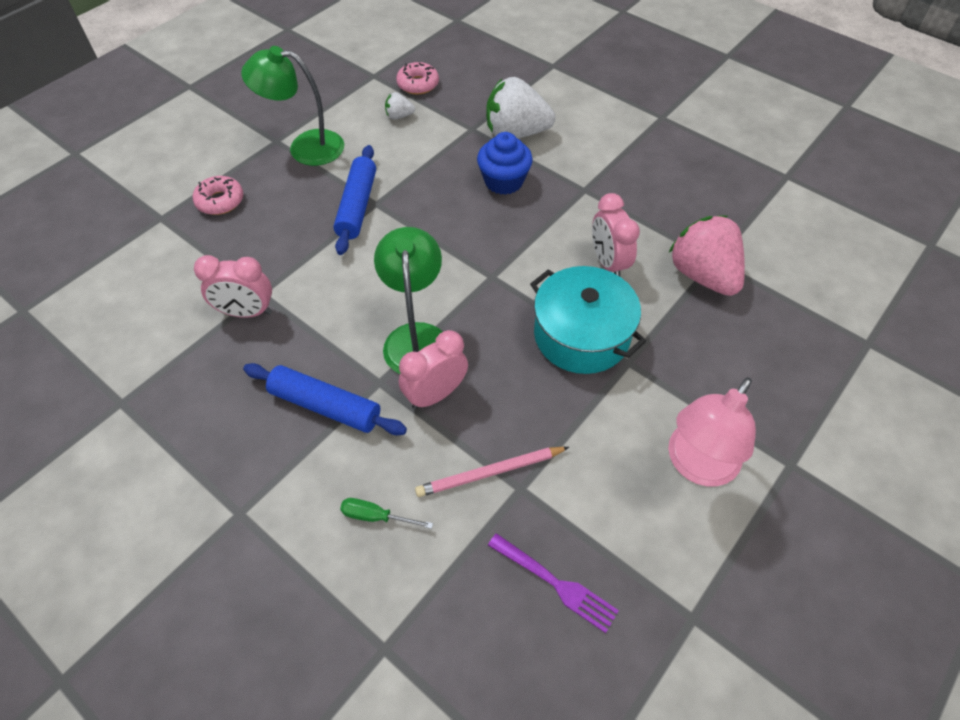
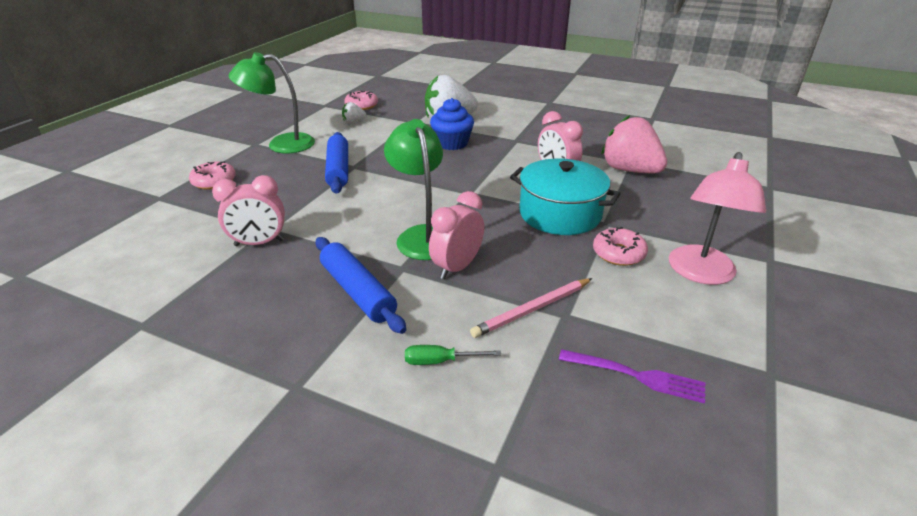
camera: 15 degrees left, 20 degrees down
(325, 406) = (358, 292): blue rolling pin -> blue rolling pin turned 45 degrees clockwise
(619, 413) = (618, 253): none -> pink donut

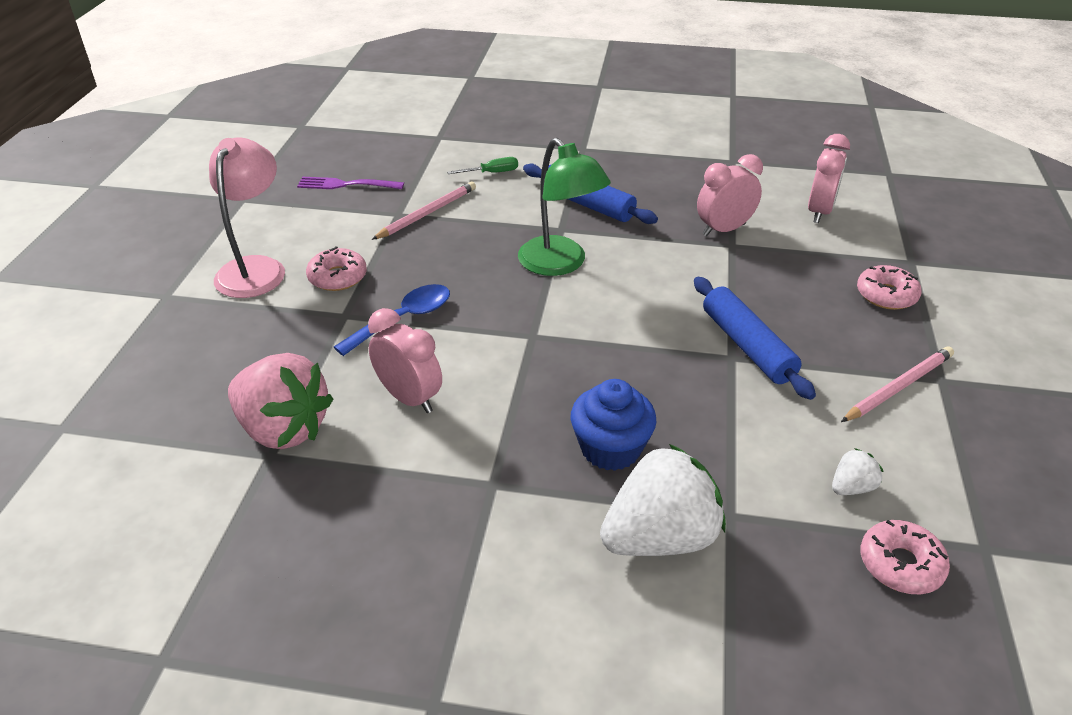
camera: 165 degrees right, 5 degrees up
(281, 144) = (898, 387): green lamp -> pink pencil
(457, 267) = (507, 237): pink clock -> pink clock (819, 212)
(560, 214) = (403, 319): turquoise pot -> blue spoon

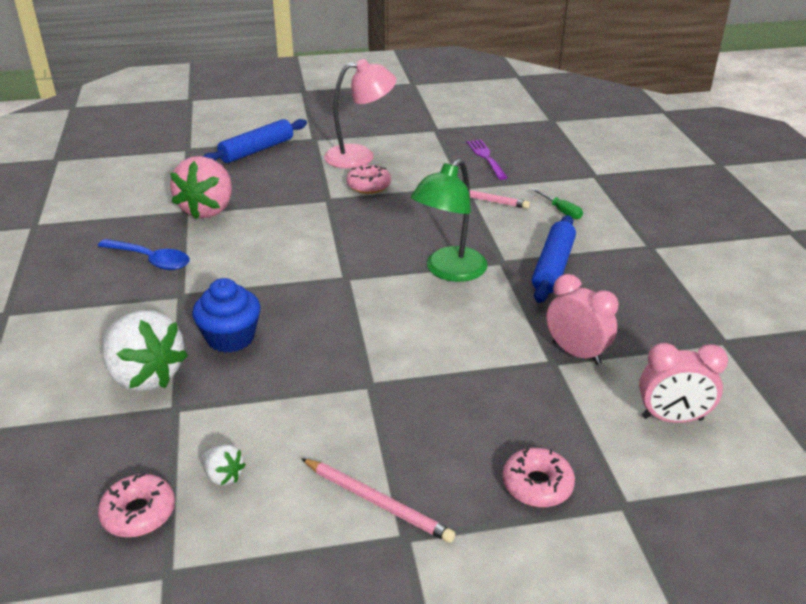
camera: 70 degrees right, 5 degrees down
(403, 319) = (335, 221): blue spoon -> blue spoon (151, 260)
(409, 398) = (253, 244): pink clock -> none
(747, 346) = (391, 392): blue rolling pin -> blue rolling pin (257, 150)

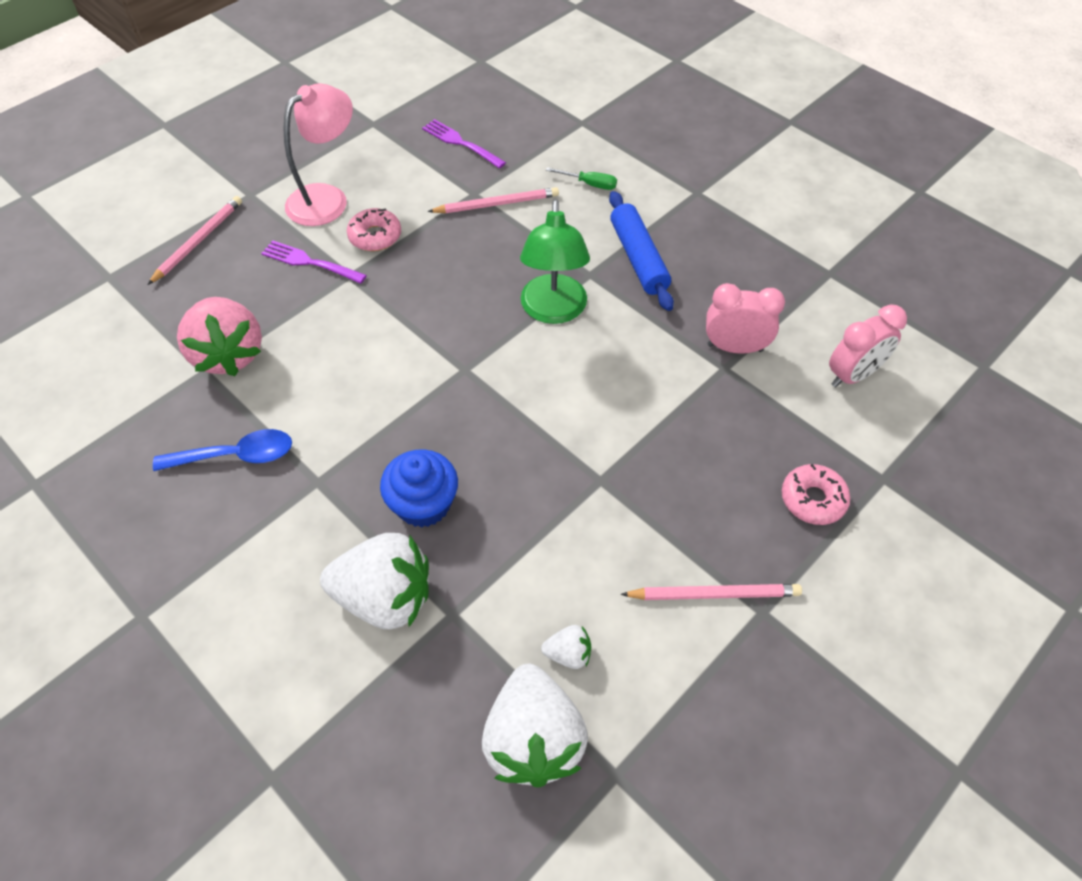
camera: 35 degrees left, 20 degrees up
(139, 513) = (533, 739): pink donut -> white strawberry
(257, 150) = (198, 241): blue rolling pin -> pink pencil
(311, 184) = (310, 262): none -> purple fork

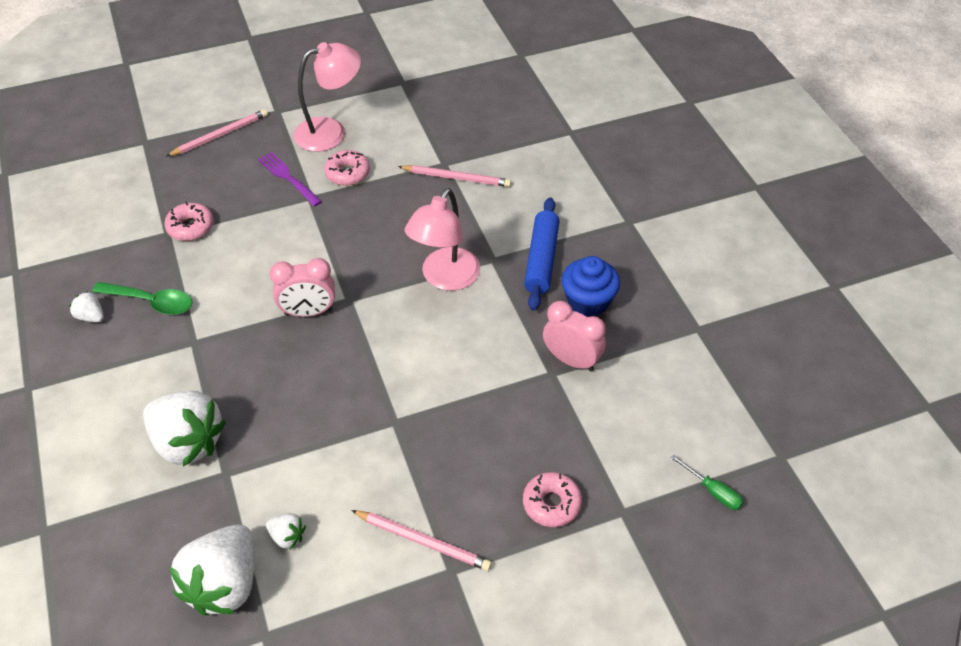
camera: 25 degrees right, 5 degrees down
(170, 500) = (91, 316): none -> white strawberry
(229, 354) = (190, 227): pink strawberry -> pink donut
(236, 455) = (151, 302): blue spoon -> green spoon
(423, 504) = (255, 387): blue cupcake -> blue cupcake (588, 301)
(461, 143) = (460, 119): purple fork -> none
(553, 311) = (445, 278): green lamp -> pink lamp
(589, 184) = (542, 185): green screwdriver -> green screwdriver (713, 491)
(853, 375) = (657, 419): pink clock -> pink clock (308, 312)

